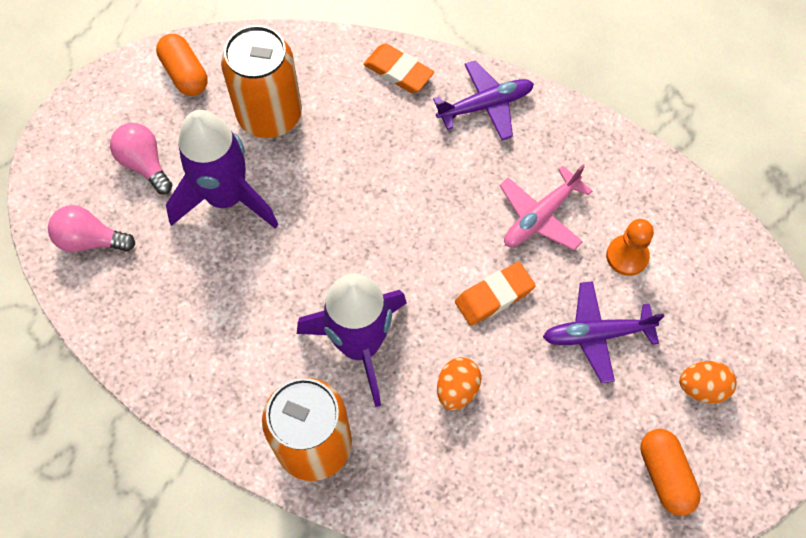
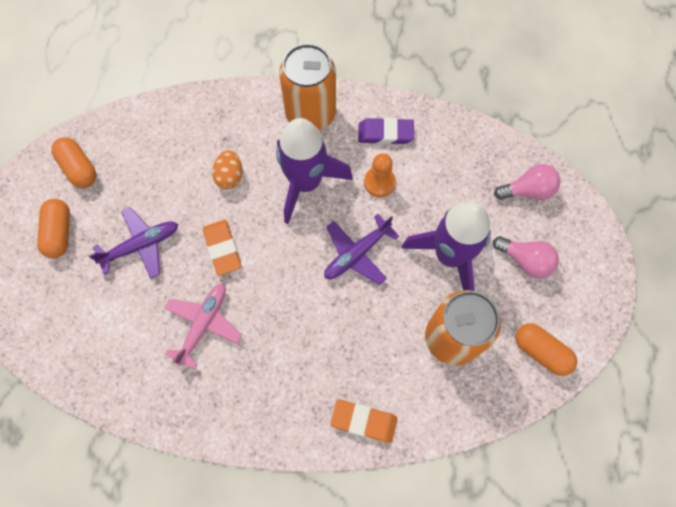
camera: 160 degrees right, 5 degrees up
(225, 378) = (385, 133): none -> purple eraser
(486, 105) = (276, 414): purple plane -> purple plane (356, 254)
(494, 296) = (222, 248): orange eraser -> orange eraser turned 60 degrees counterclockwise
(627, 256) = (128, 314): orange pawn -> orange pawn (379, 182)
(702, 387) = (59, 233): orange egg -> orange capsule

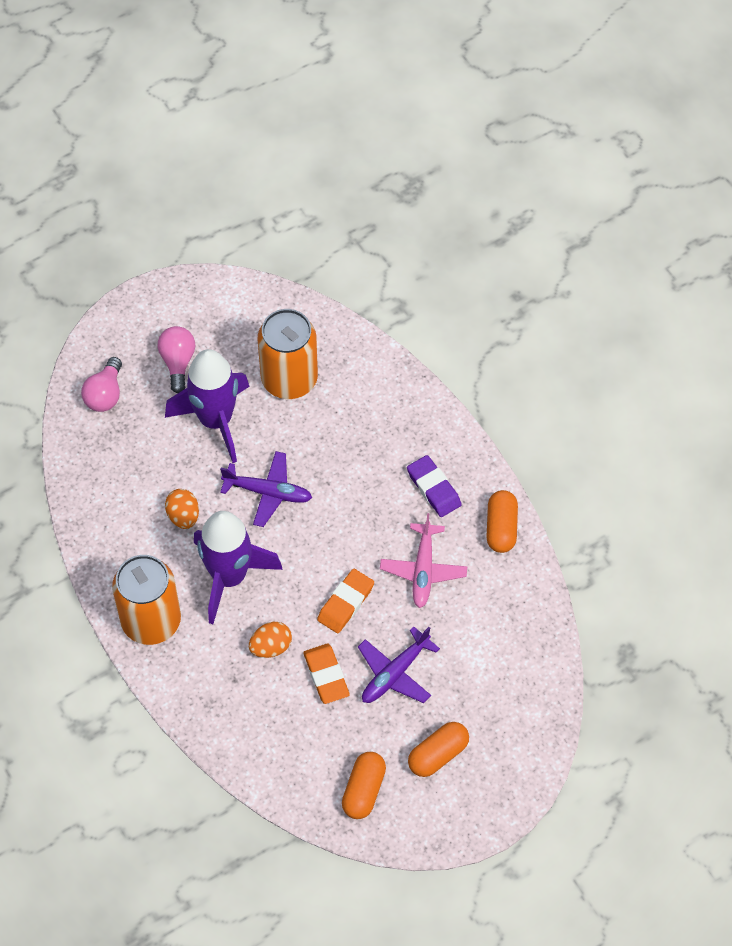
camera: 125 degrees left, 10 degrees down
(141, 245) = (395, 673): purple plane -> purple plane turned 75 degrees counterclockwise
(204, 324) = (423, 570): pink plane -> pink plane turned 75 degrees counterclockwise
(364, 421) = (406, 402): orange eraser -> orange eraser (326, 675)
(379, 182) = (183, 516): orange pawn -> orange egg
(385, 133) = (127, 542): purple eraser -> purple eraser (433, 488)
(527, 190) = (105, 394): pink light bulb -> pink light bulb turned 120 degrees counterclockwise
(541, 351) = (252, 312): orange capsule -> orange capsule (501, 528)

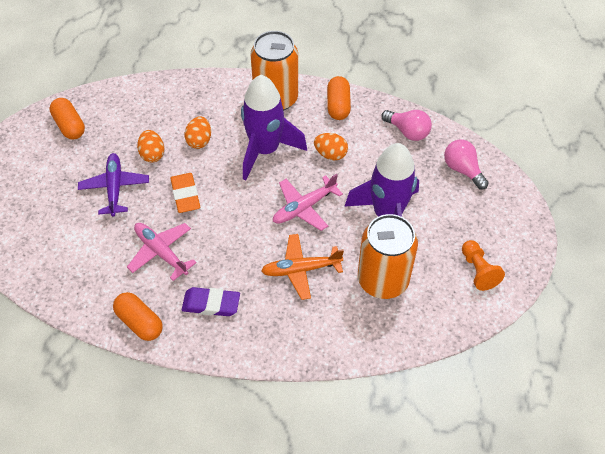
camera: 130 degrees right, 5 degrees down
(178, 362) = (455, 224): pink light bulb -> pink light bulb (407, 132)
(215, 317) = (478, 270): none -> orange pawn
(268, 492) = (304, 208): purple plane -> pink plane
(326, 675) = (152, 154): orange eraser -> orange egg
(336, 447) = (301, 269): none -> orange plane
(438, 754) = (45, 173): orange capsule -> orange capsule (338, 105)

